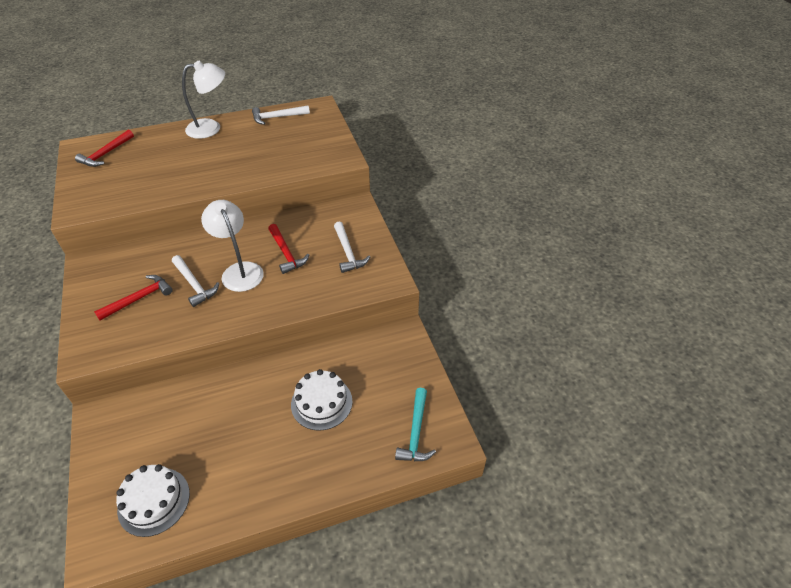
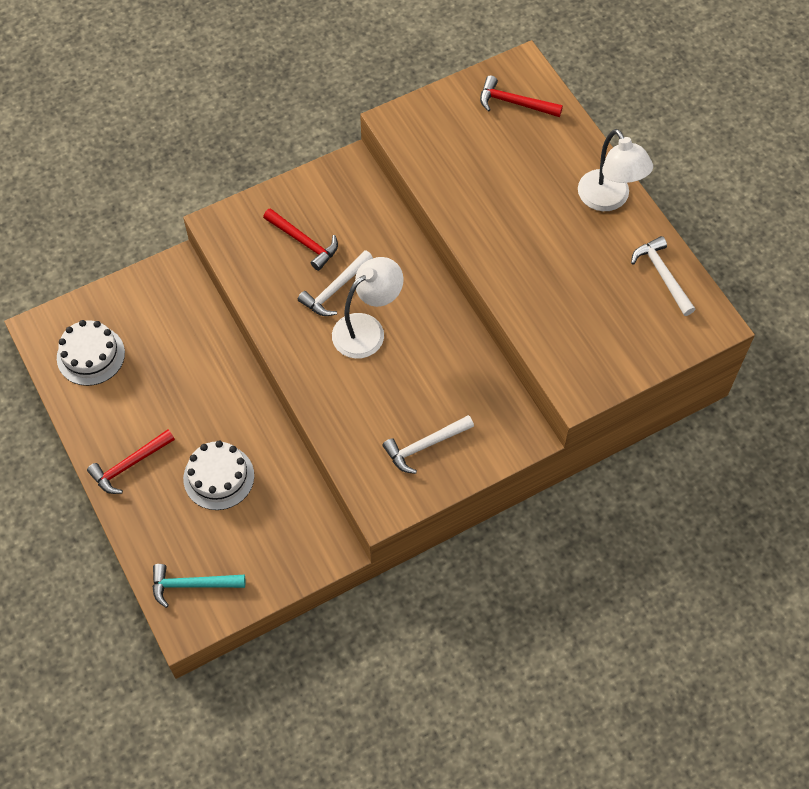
camera: 80 degrees right, 15 degrees up
(286, 253) = (408, 372): red hammer -> red hammer (129, 465)

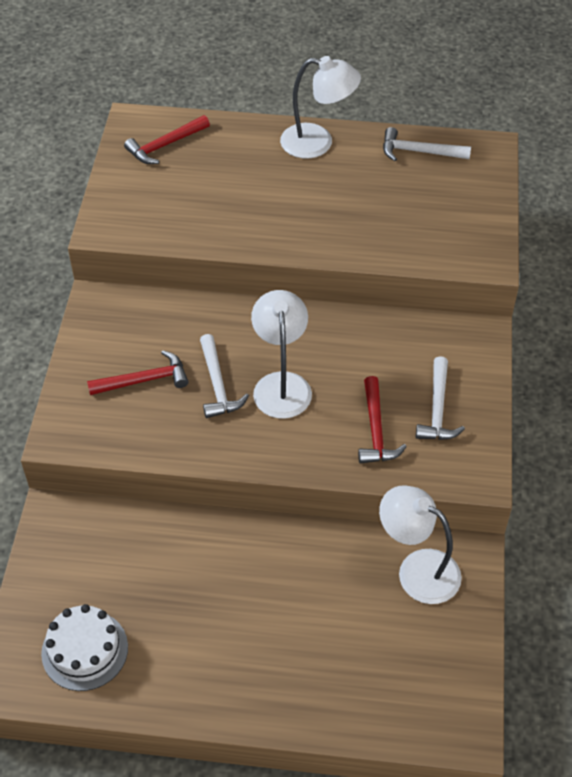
camera: 55 degrees left, 10 degrees down
(129, 465) = (245, 684): red hammer -> red hammer (376, 430)
(192, 585) = (426, 700): turquoise hammer -> none
(218, 477) = (321, 609): white cake -> none
(295, 520) = (417, 569): none -> white lamp

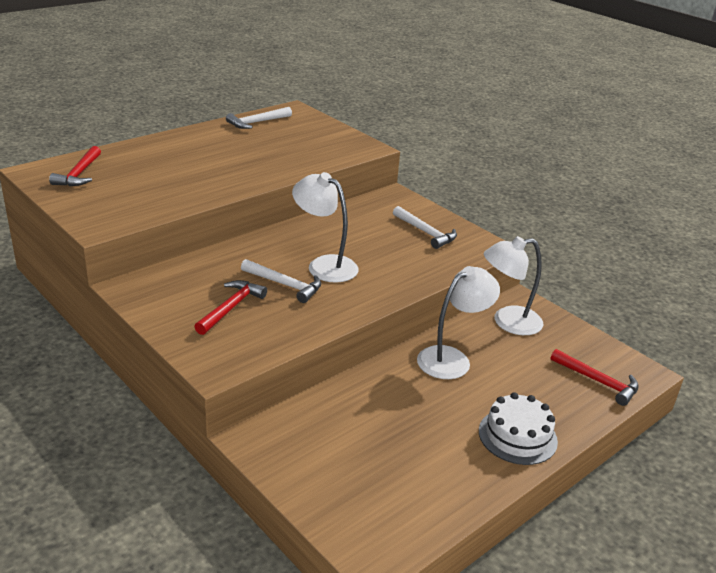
camera: 50 degrees left, 20 degrees down
(85, 650) = (395, 495): white cake -> white cake (517, 436)
(318, 142) = (188, 138): white lamp -> white lamp (452, 358)
(376, 430) = (410, 256): red hammer -> red hammer (598, 381)

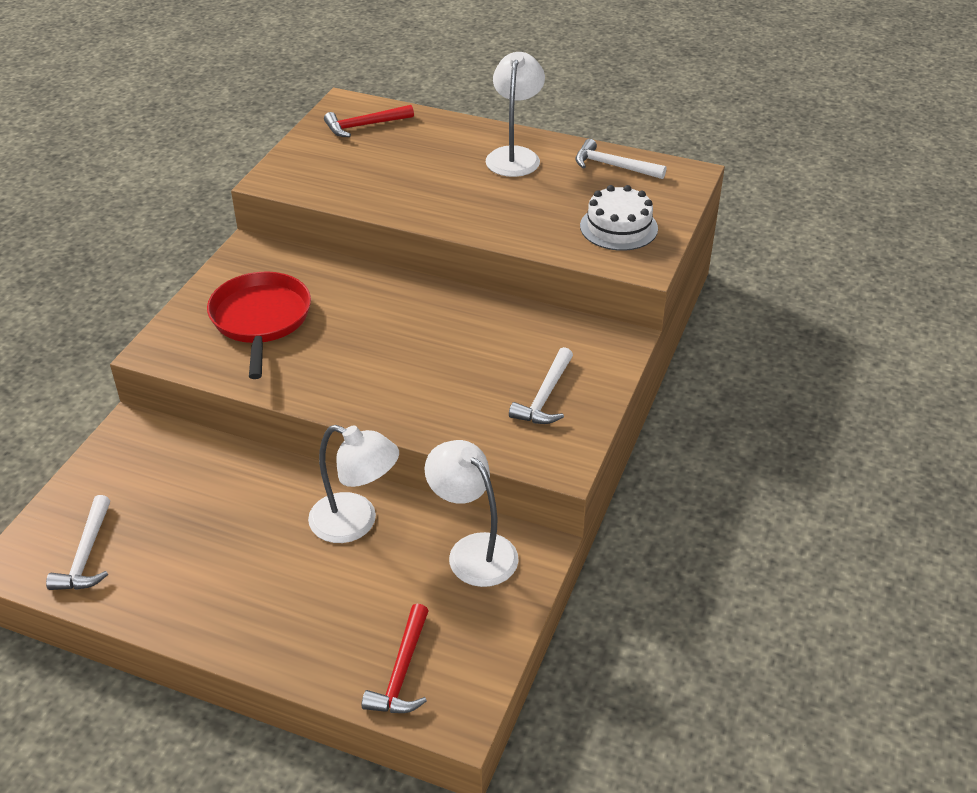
camera: 65 degrees right, 10 degrees up
(231, 308) = (260, 319): red hammer -> red pan
(285, 285) = (330, 335): white hammer -> white hammer (86, 554)
(324, 265) = (394, 347): white lamp -> white lamp (514, 156)
(517, 436) = (244, 619): white cake -> white cake (618, 227)

